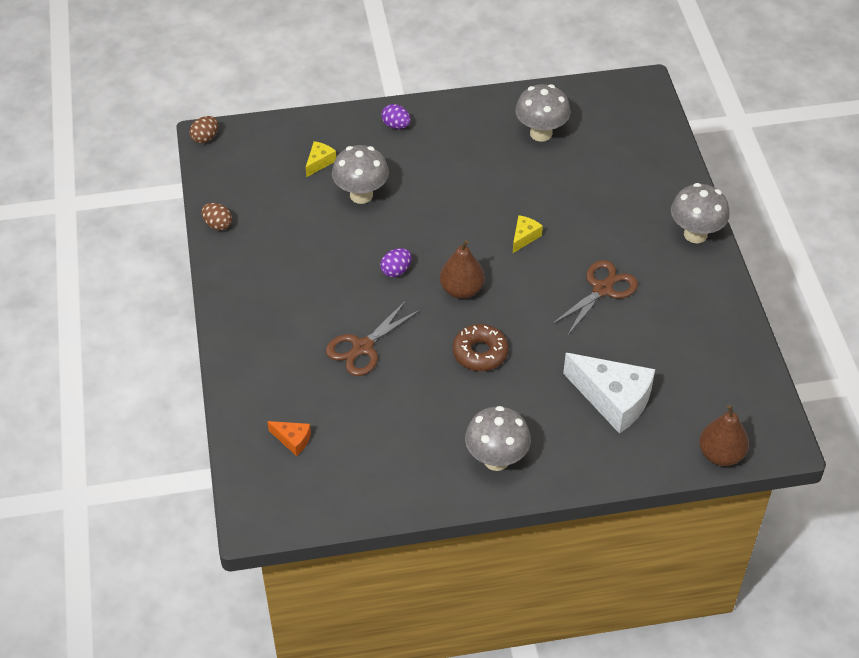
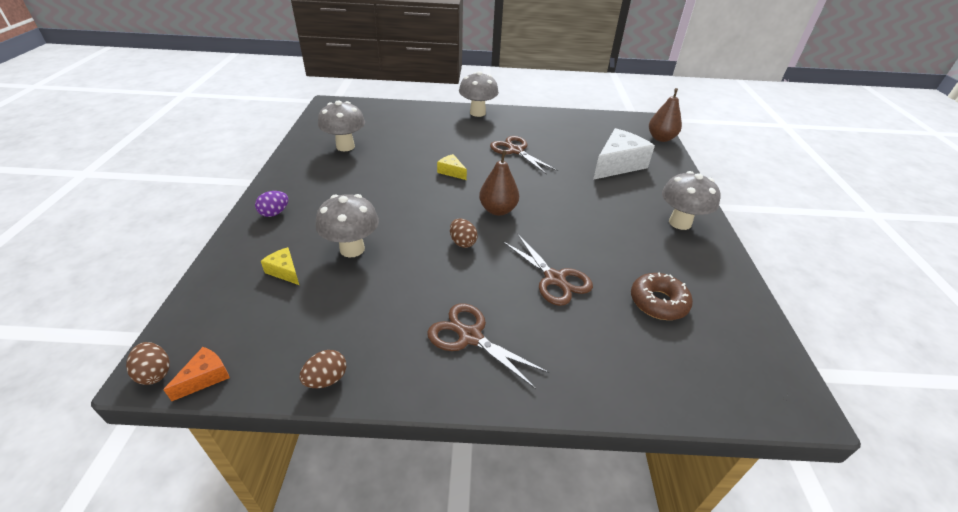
camera: 80 degrees left, 10 degrees down
(276, 297) = (470, 337): none -> brown scissors
(293, 440) = (678, 351): orange cheese -> orange cheese (205, 377)
(396, 271) = (462, 242): purple egg -> brown egg
(480, 353) = (569, 212): brown donut -> brown donut (658, 302)

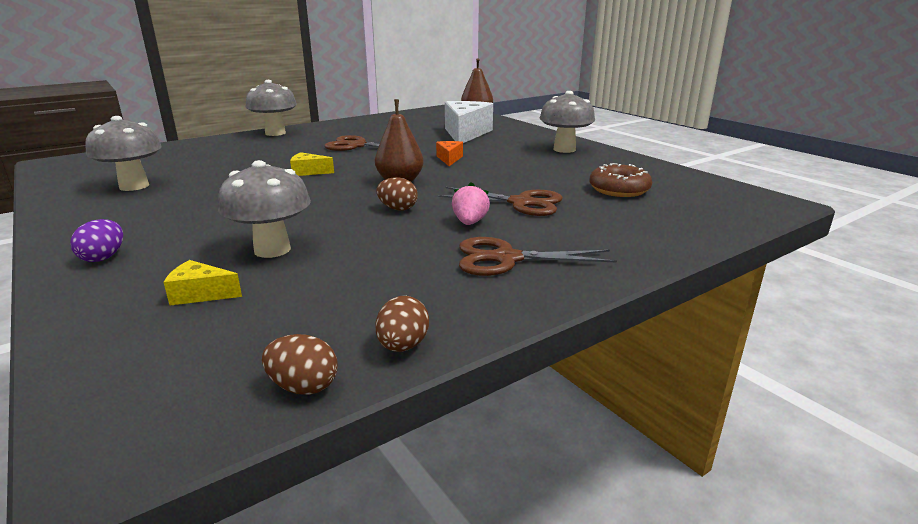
camera: 35 degrees left, 15 degrees down
(155, 373) = (114, 459): brown egg -> brown egg (303, 387)
(205, 377) = (220, 421): orange cheese -> orange cheese (449, 159)
(491, 283) = (470, 222): none -> pink strawberry

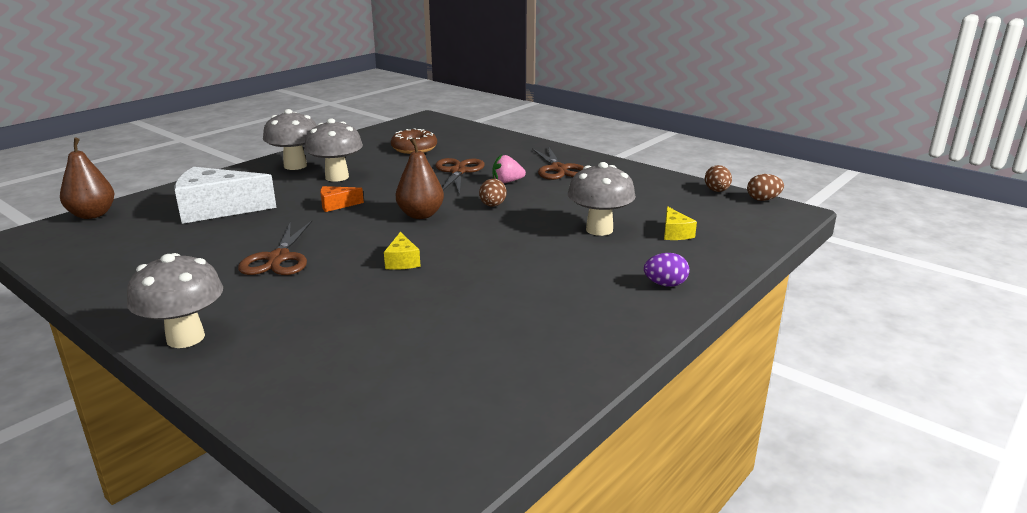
camera: 105 degrees left, 0 degrees up
(134, 186) = (496, 351): grey mushroom -> grey mushroom (337, 177)
(403, 346) = (668, 179): brown egg -> brown egg (763, 199)

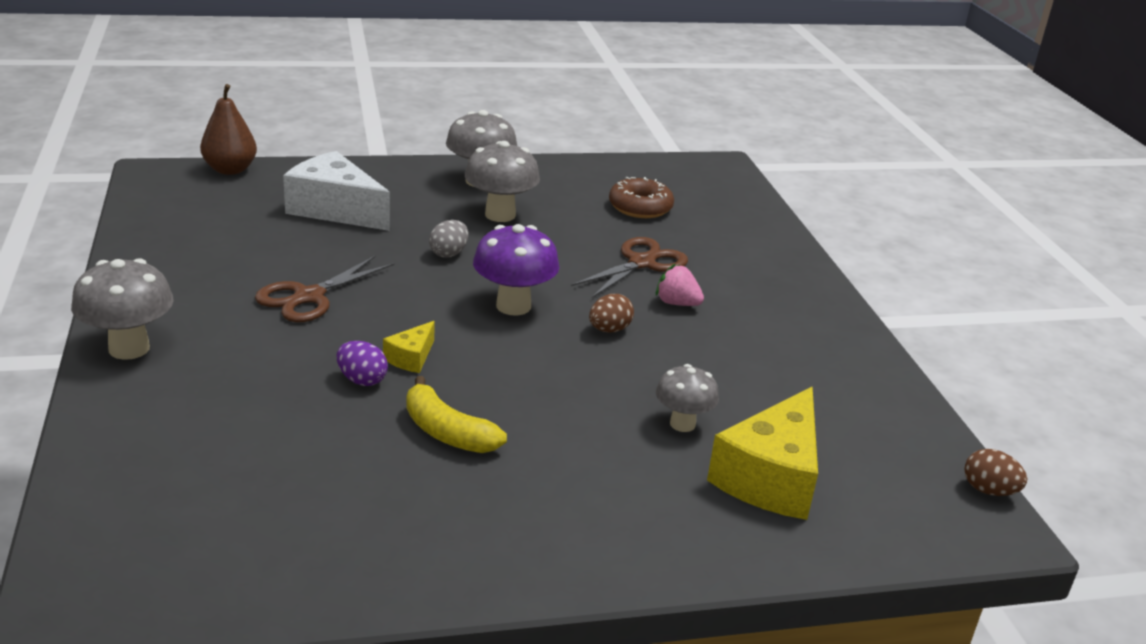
camera: 35 degrees right, 5 degrees up
(336, 205) = (448, 253): orange cheese -> grey egg
(420, 215) = (513, 306): brown pear -> purple mushroom
(486, 286) = (447, 432): none -> yellow banana
(558, 169) = (771, 312): brown scissors -> none
(599, 229) = (682, 424): grey mushroom -> grey mushroom, size x0.65
(665, 284) = (640, 539): purple egg -> purple egg (362, 380)
(675, 233) = (771, 477): yellow cheese -> yellow cheese, size x2.14
(716, 191) = (940, 444): brown egg -> none

